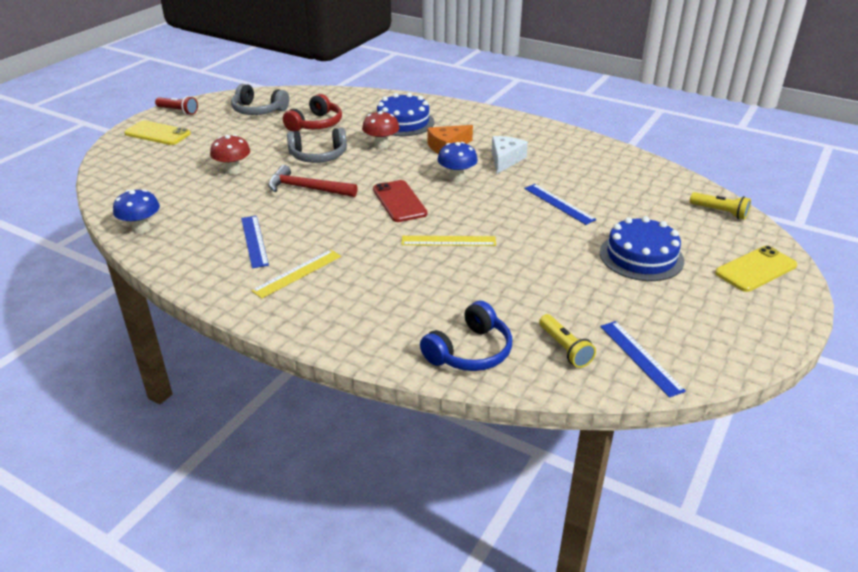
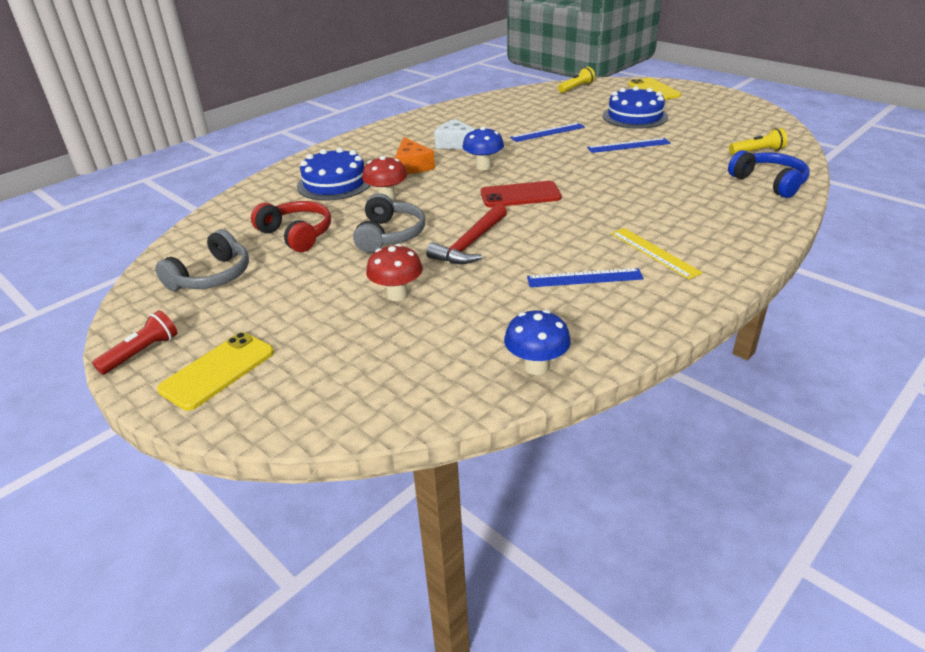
camera: 75 degrees left, 0 degrees up
(448, 241) = (601, 178): yellow ruler -> none
(640, 357) = (762, 132): blue ruler -> blue ruler (628, 145)

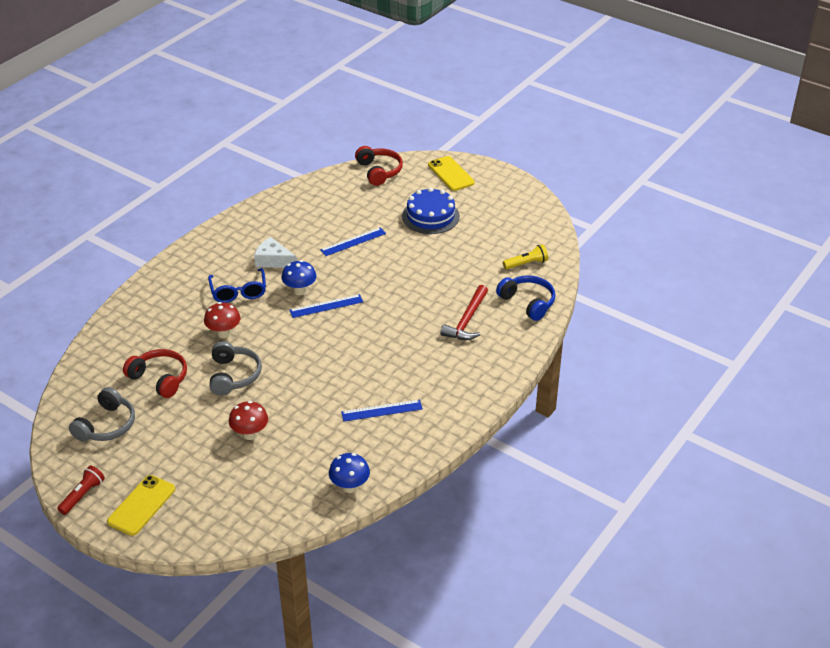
camera: 10 degrees left, 5 degrees up
(334, 183) = (175, 317): blue cake -> none
(412, 166) = (238, 292): orange cheese -> blue glasses
(470, 244) = (297, 381): red hammer -> red hammer (467, 320)
(520, 195) = (332, 325): red phone -> none
(576, 88) = (379, 171): yellow flashlight -> red headphones
(628, 145) = (422, 258): blue ruler -> blue ruler (326, 306)
(654, 252) = (432, 383): yellow ruler -> none

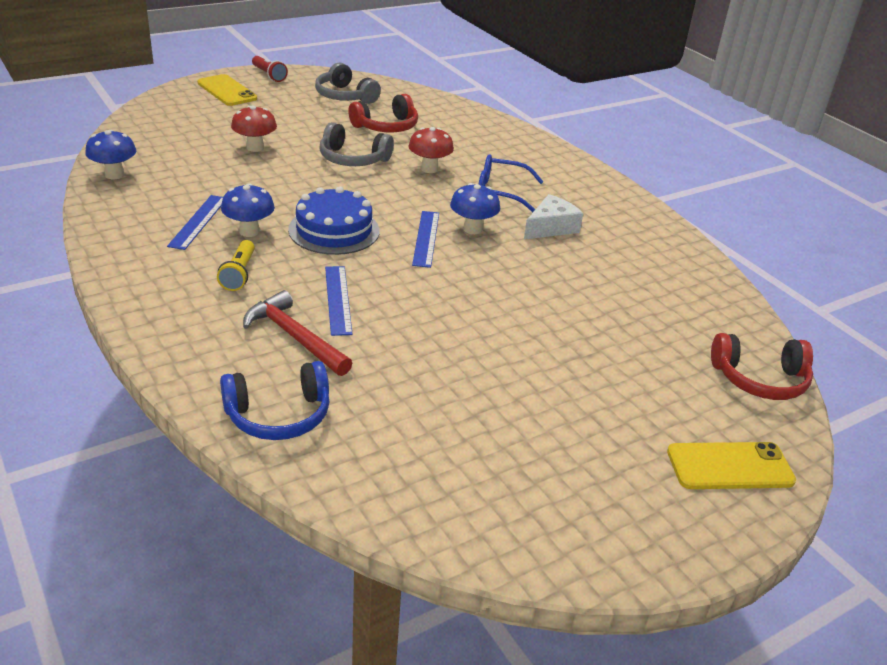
camera: 110 degrees right, 5 degrees down
(353, 242) = (559, 296): blue ruler -> blue ruler (338, 299)
(376, 382) = (249, 231): none -> blue mushroom
(430, 216) = (593, 392): blue cake -> blue cake (334, 230)
(526, 264) = (383, 456): yellow flashlight -> yellow flashlight (239, 274)

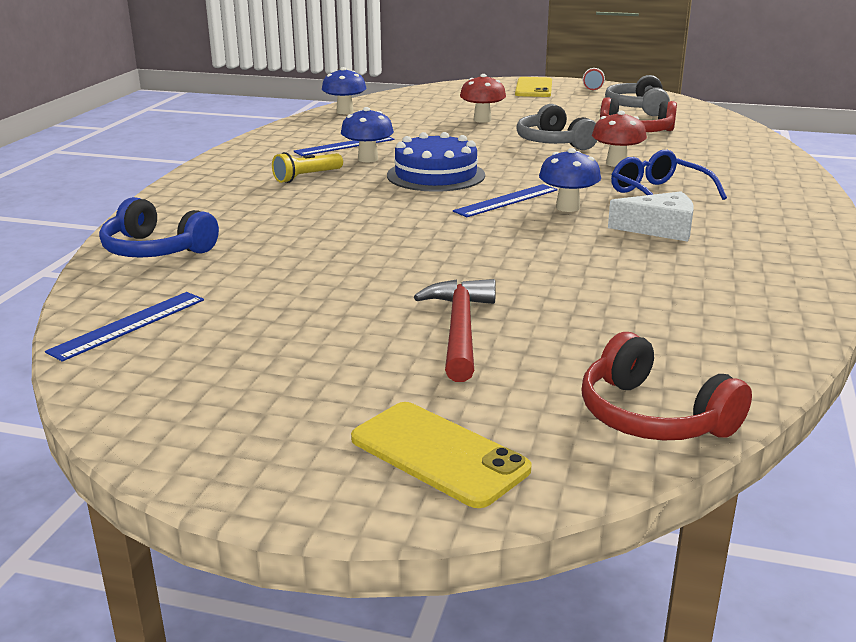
camera: 50 degrees right, 10 degrees down
(294, 337) = (264, 218): red hammer -> red hammer (460, 329)
(338, 299) = (344, 210): blue ruler -> blue ruler (128, 325)

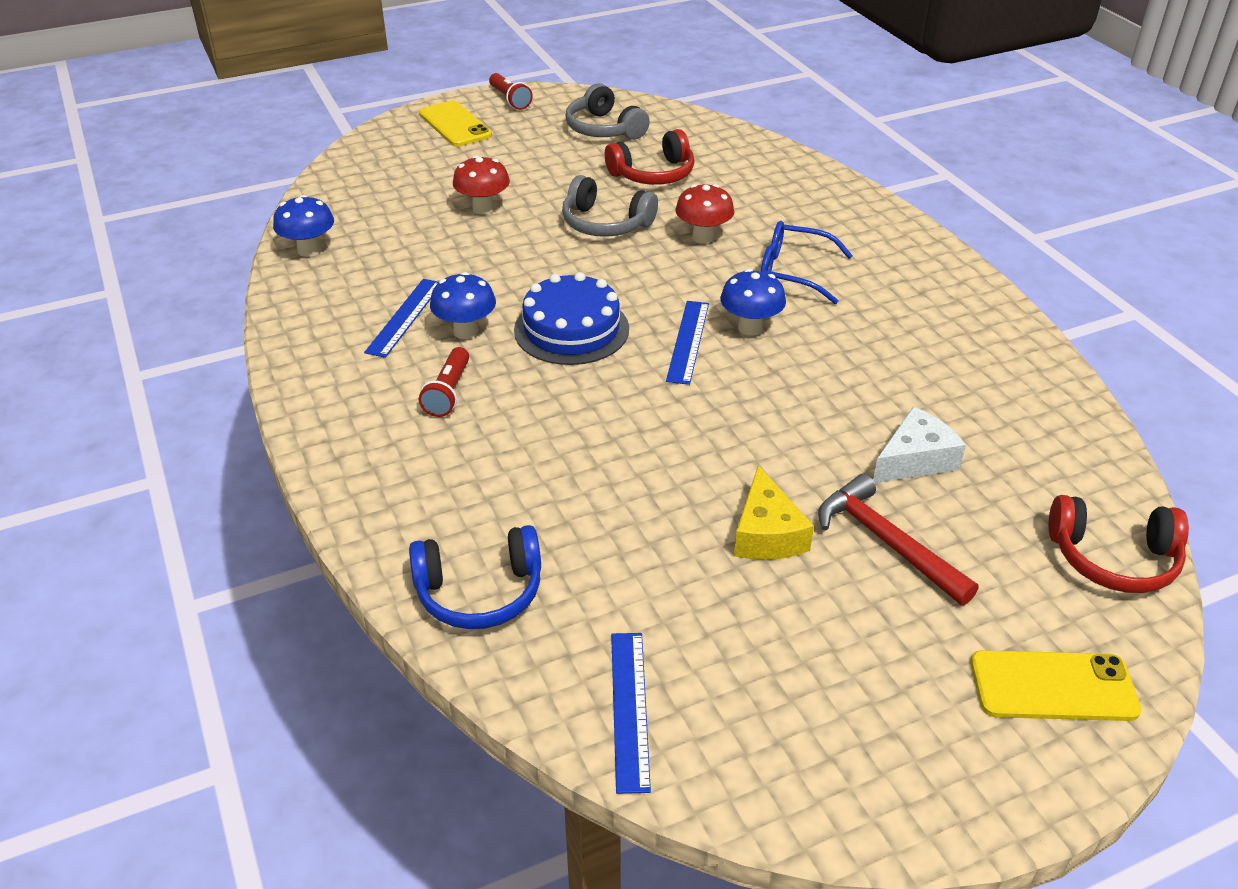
camera: 40 degrees left, 15 degrees up
(307, 177) = (448, 392): yellow flashlight -> red flashlight
(378, 293) = (766, 533): none -> yellow cheese
(660, 229) = (855, 325): white cheese -> white cheese (915, 459)

